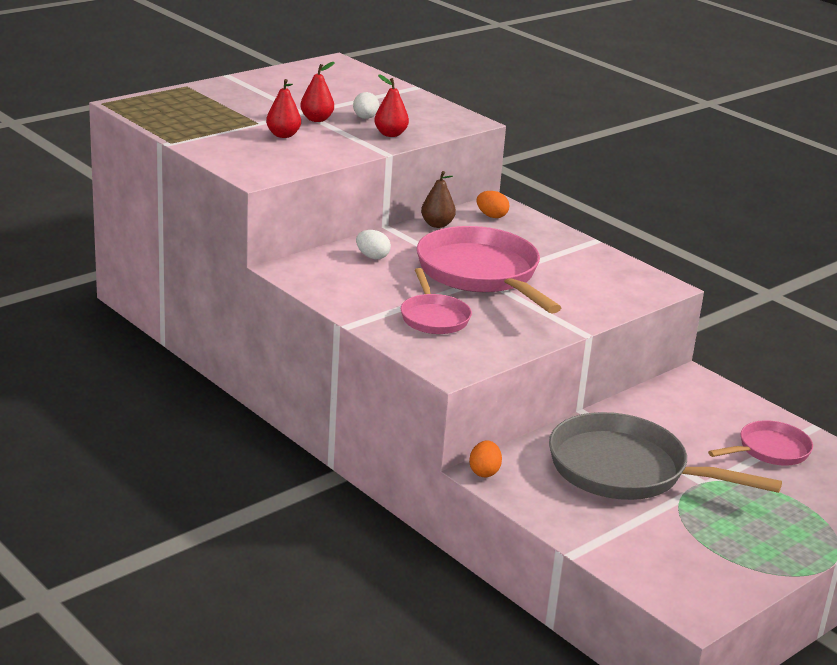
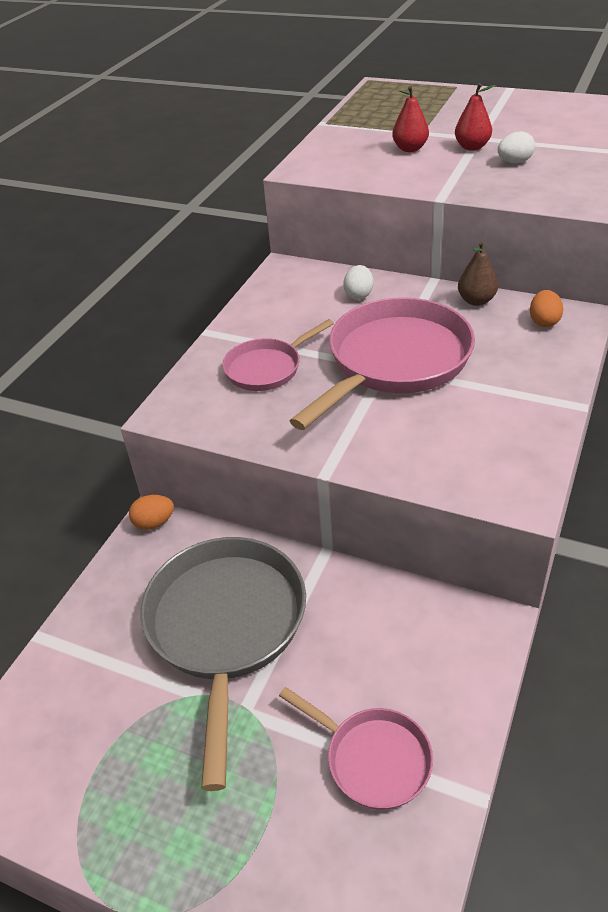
camera: 70 degrees right, 15 degrees up
(390, 134) = (493, 184): red pear -> none

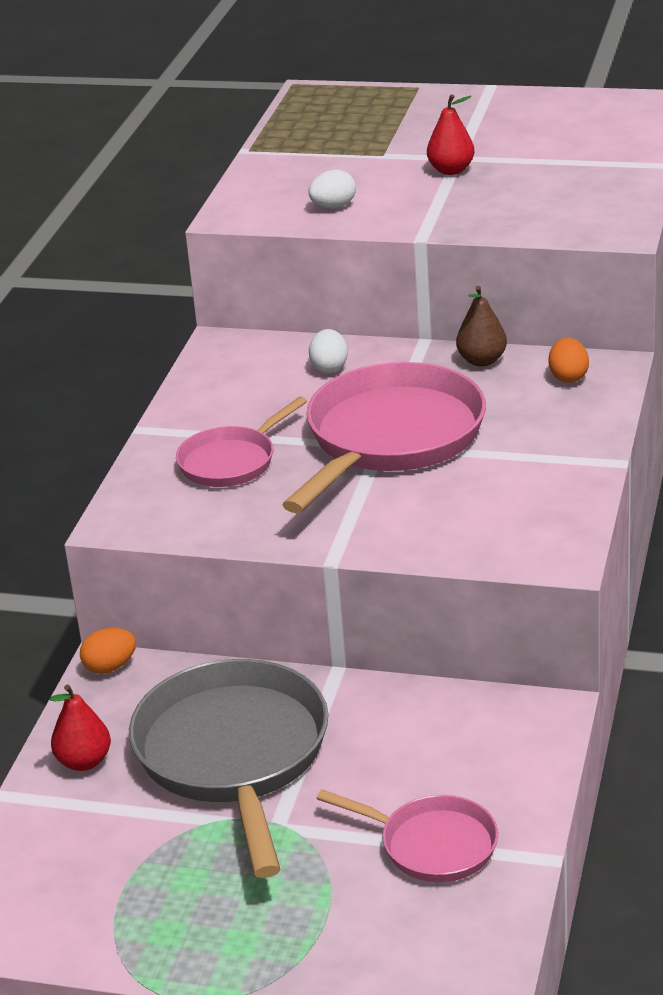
camera: 10 degrees left, 10 degrees down
(410, 149) = (371, 178): red pear -> red pear (84, 761)
(514, 162) = (507, 186): white egg -> white egg (333, 207)

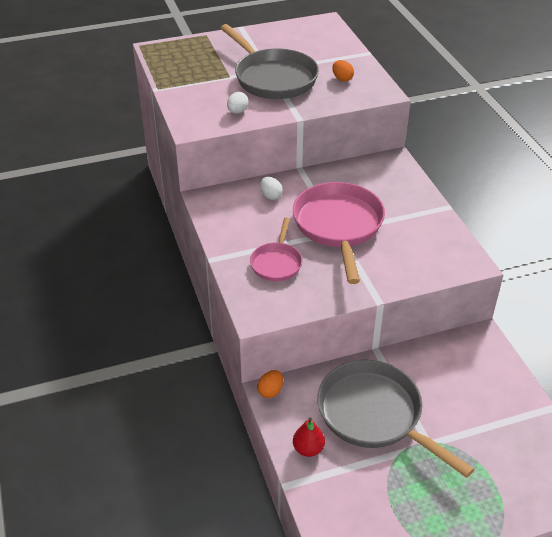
camera: 35 degrees left, 10 degrees up
(431, 845) = (500, 423): pink pan -> none
(451, 170) = (272, 78): red pear -> grey pan
(482, 360) = (337, 172): brown pear -> none
(568, 377) = (383, 169): orange egg -> orange egg (342, 79)

